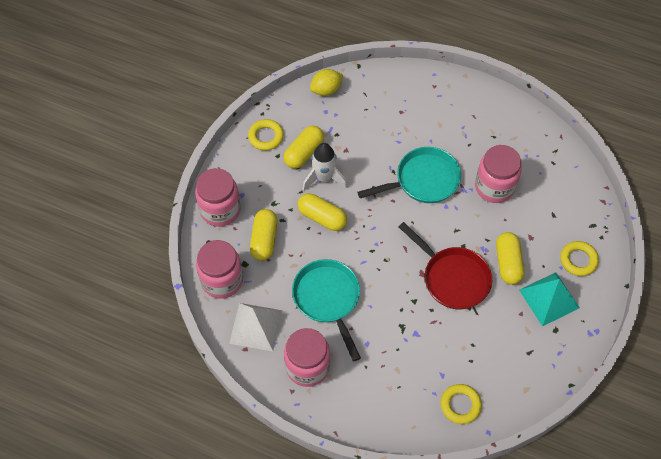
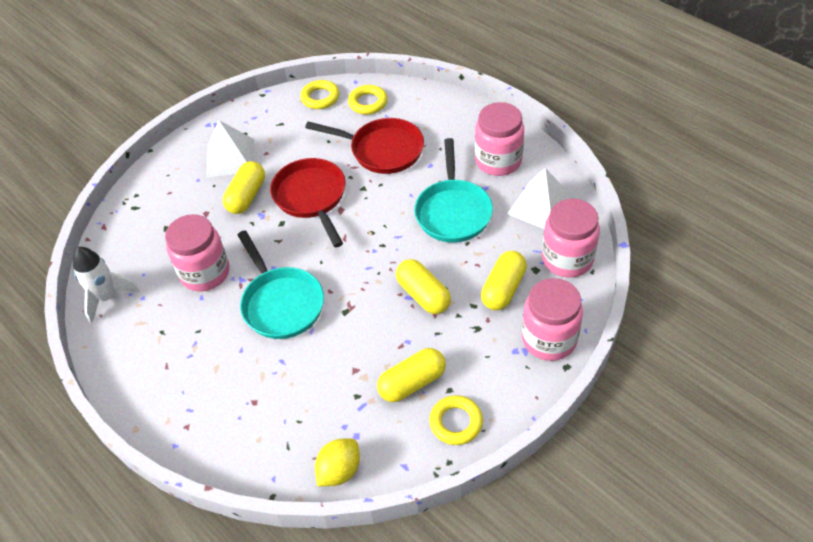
camera: 155 degrees left, 10 degrees down
(324, 178) = (400, 341): white rocket -> white rocket (107, 298)
(326, 90) = (339, 470): yellow lemon -> yellow lemon turned 45 degrees counterclockwise
(417, 348) = (382, 150): none -> red pan
(423, 180) = (281, 303): turquoise pan -> turquoise pan turned 120 degrees counterclockwise
(549, 298) = (230, 158): turquoise pyramid -> white pyramid
(578, 260) = (176, 181): yellow ring -> yellow ring (320, 98)

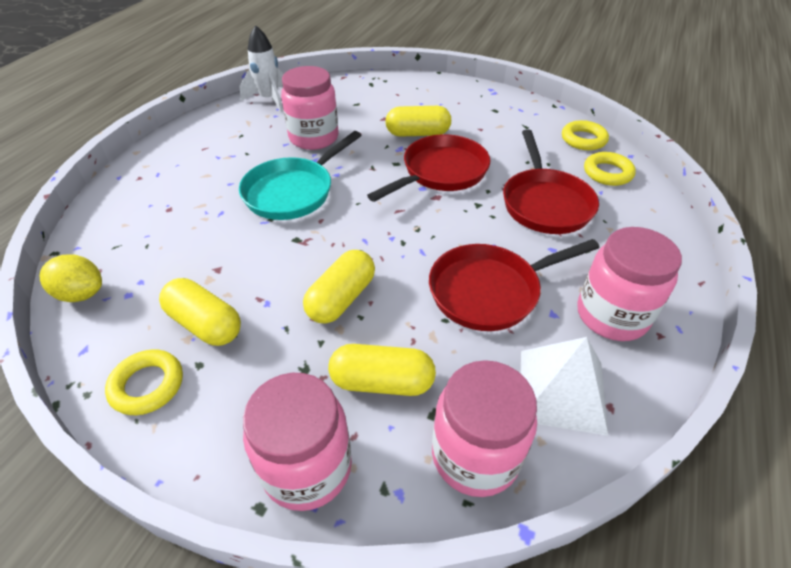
camera: 65 degrees right, 5 degrees down
(230, 158) = (459, 111): white pyramid -> none
(453, 211) = (490, 291): turquoise pan -> red pan

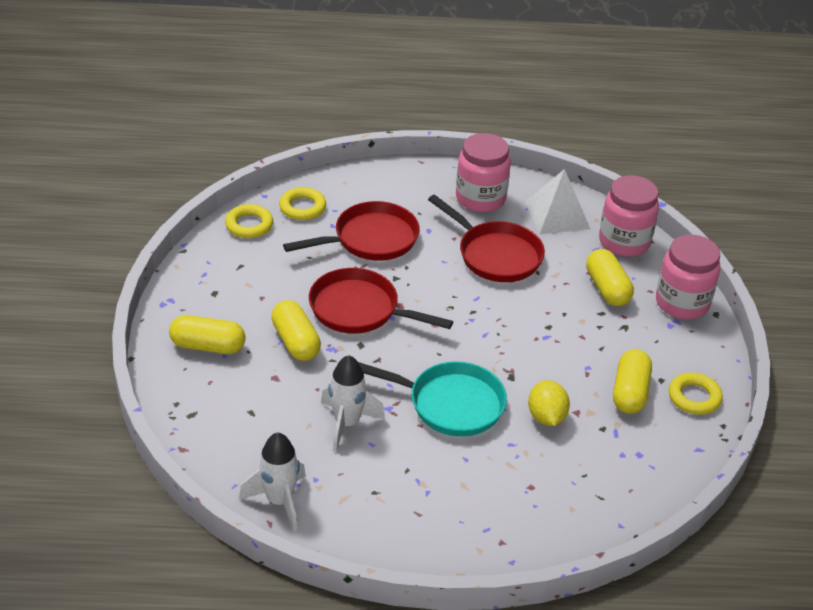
camera: 115 degrees left, 5 degrees down
(81, 294) = (660, 485): yellow lemon -> yellow lemon (546, 417)
(314, 138) = (347, 423): pink jar -> white rocket
(341, 298) = (555, 328): yellow capsule -> yellow capsule (208, 346)

